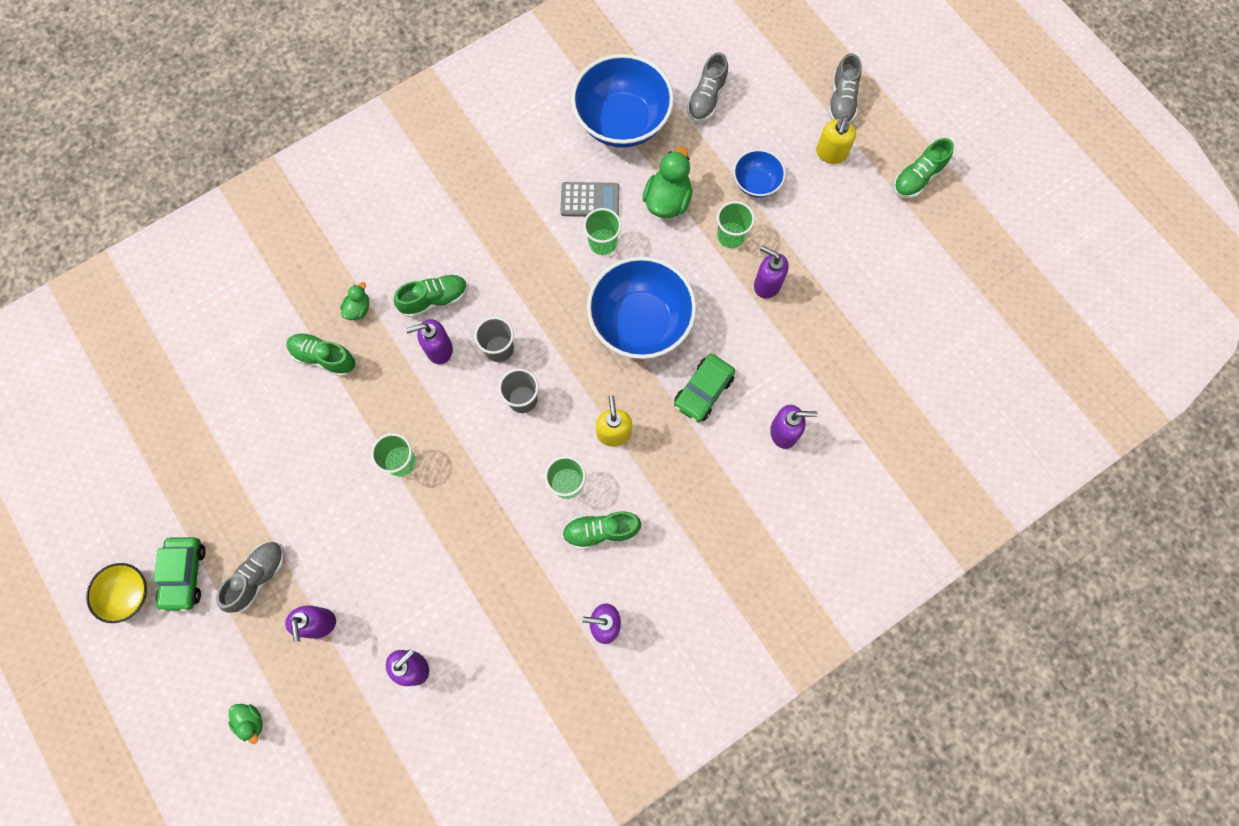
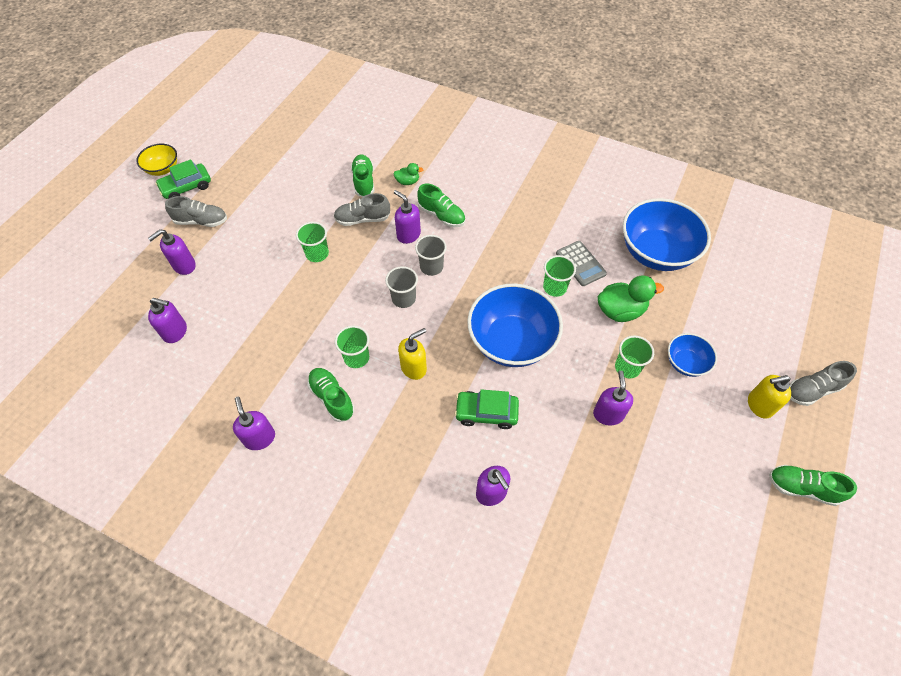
camera: 60 degrees right, 15 degrees down
(251, 721) = (104, 263): green duck -> none
(706, 98) = (723, 295): grey shoe -> grey shoe (363, 219)

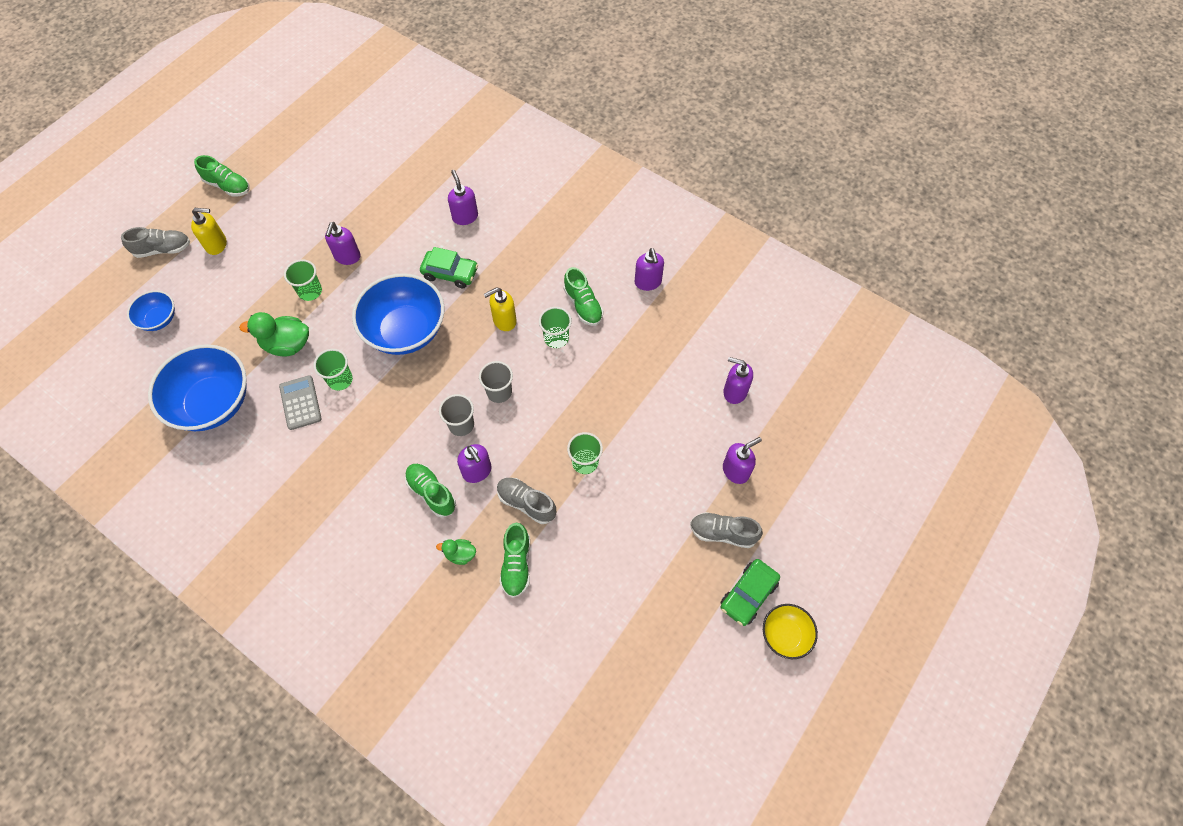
camera: 170 degrees left, 5 degrees up
(186, 187) = (748, 595): green car -> green car turned 150 degrees clockwise
(363, 219) = (526, 503): grey shoe -> grey shoe turned 150 degrees counterclockwise
(685, 363) = (256, 287): blue bowl -> blue bowl (159, 319)

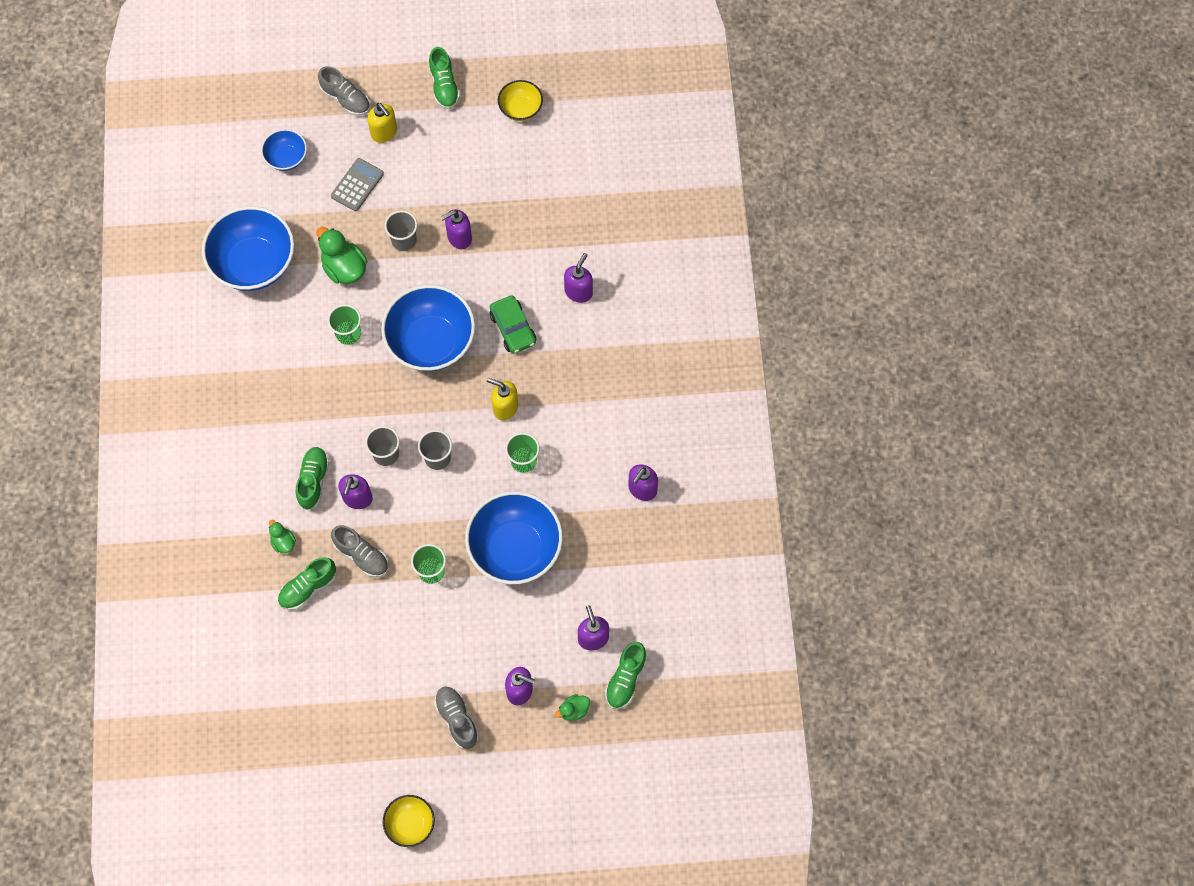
camera: 50 degrees right, 5 degrees up
(297, 156) = (520, 109): none -> yellow bowl
(300, 403) = (306, 323): grey calculator -> grey calculator (357, 185)
(310, 291) = (404, 240): green cup -> grey cup
(526, 503) = (361, 555): grey shoe -> grey shoe turned 135 degrees clockwise
(583, 305) = (573, 456): green shoe -> green shoe (625, 679)
(619, 392) = (515, 549): none -> blue bowl
(748, 595) = (421, 774): green car -> none
(782, 445) = (574, 710): none -> green duck

